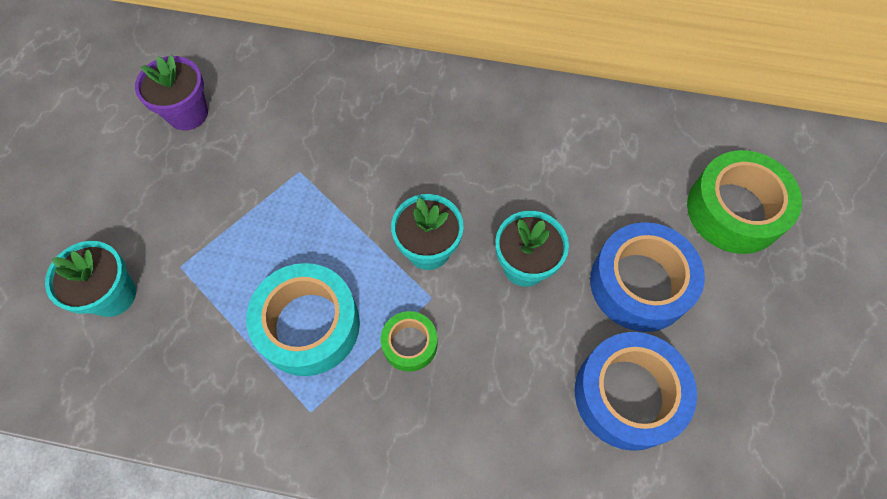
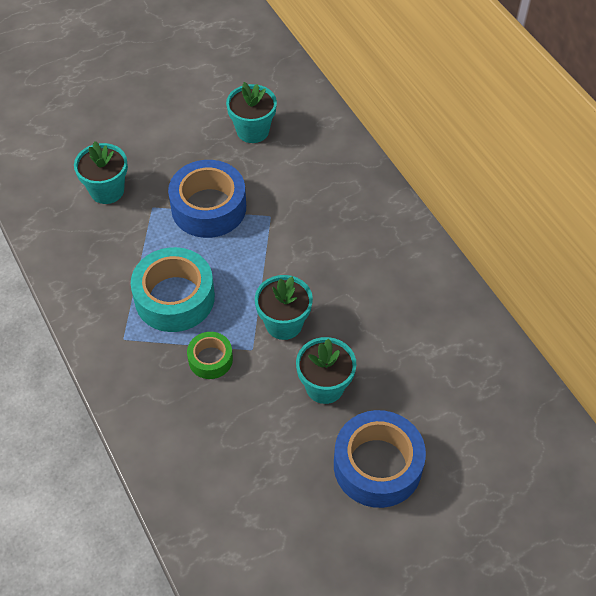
camera: 50 degrees right, 10 degrees down
(187, 113) = (252, 131): purple flower pot -> turquoise flower pot
(627, 395) = (287, 509): blue tape -> blue tape (208, 207)
(734, 210) = (500, 492): green tape -> none

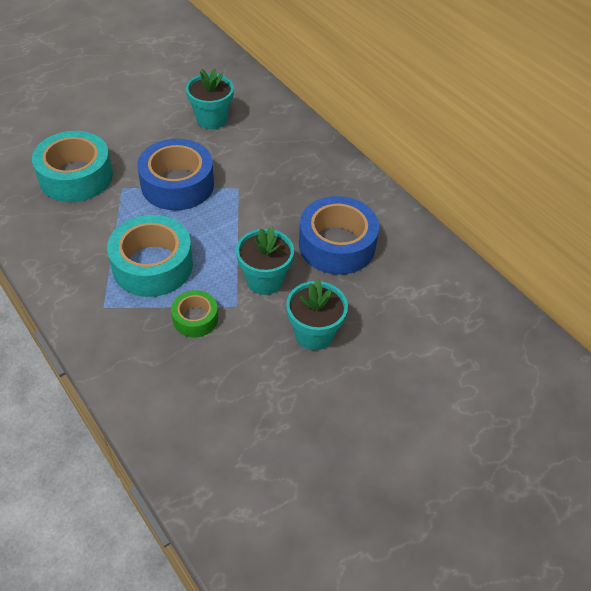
camera: 10 degrees left, 5 degrees down
(107, 190) = (76, 176): turquoise flower pot -> turquoise tape
(377, 465) = (379, 404): blue tape -> blue tape (337, 245)

